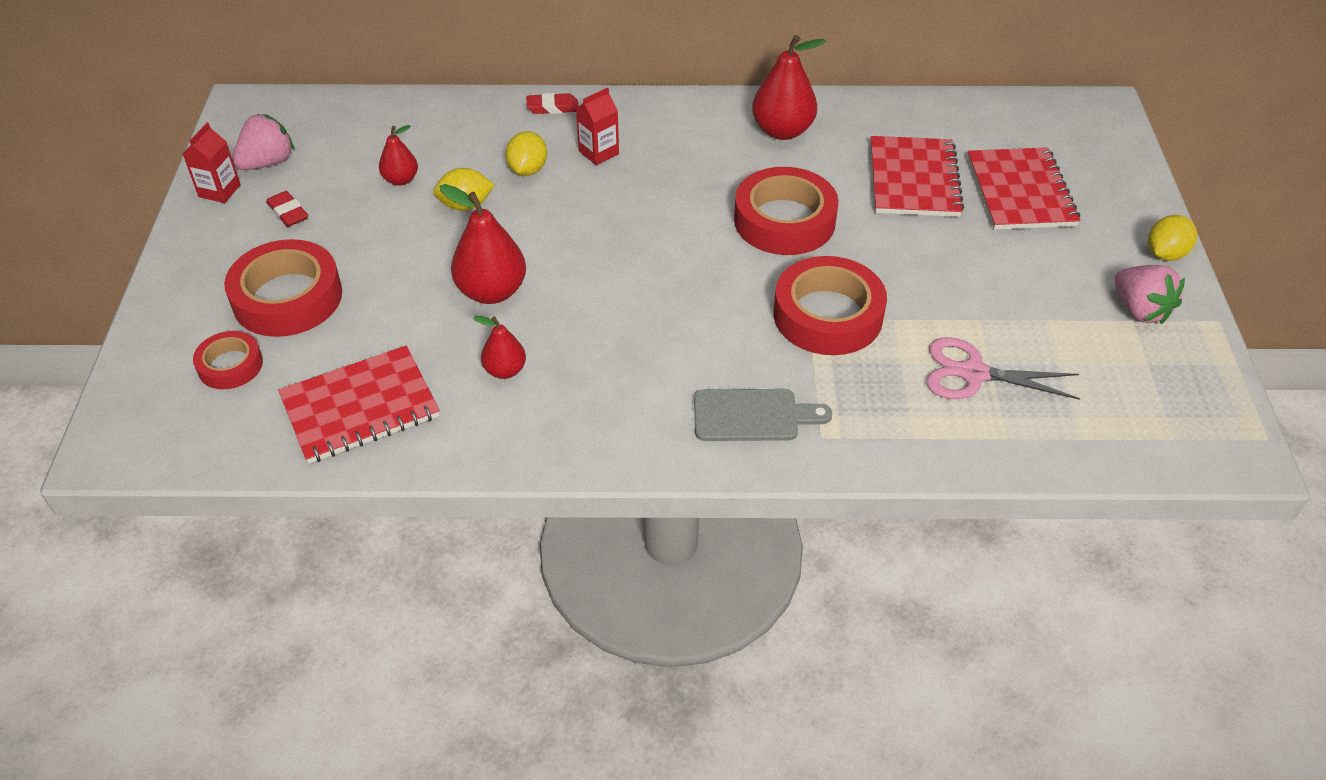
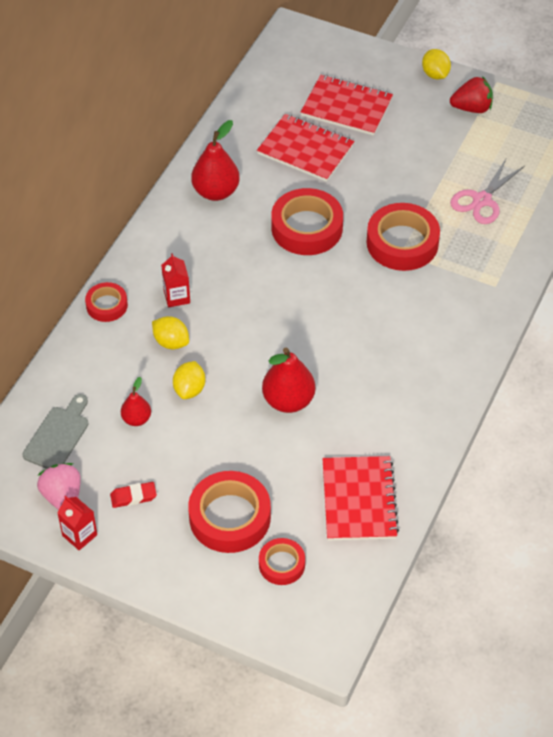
camera: 65 degrees left, 5 degrees up
(505, 370) = (365, 415): red pear -> none
(552, 107) = (107, 305): red eraser -> red tape
(752, 415) = (464, 310): grey cutting board -> grey cutting board (58, 435)
(1140, 310) = (472, 108): pink strawberry -> red strawberry

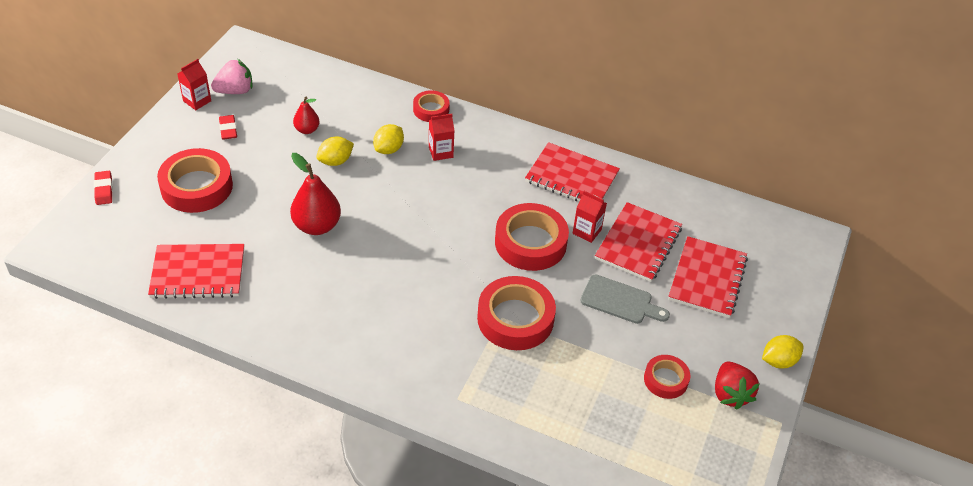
camera: 85 degrees right, 5 degrees down
(58, 435) = (295, 86): grey cutting board -> grey cutting board (620, 301)
(189, 389) = (335, 161): yellow lemon -> yellow lemon turned 45 degrees counterclockwise
(216, 192) = (572, 177): red pear -> red notebook
(235, 610) = (104, 190): none -> red eraser
(281, 564) = (141, 219): red tape -> red tape (665, 380)
(291, 185) = (587, 231): none -> red carton
(482, 200) = (584, 394): pink scissors -> none

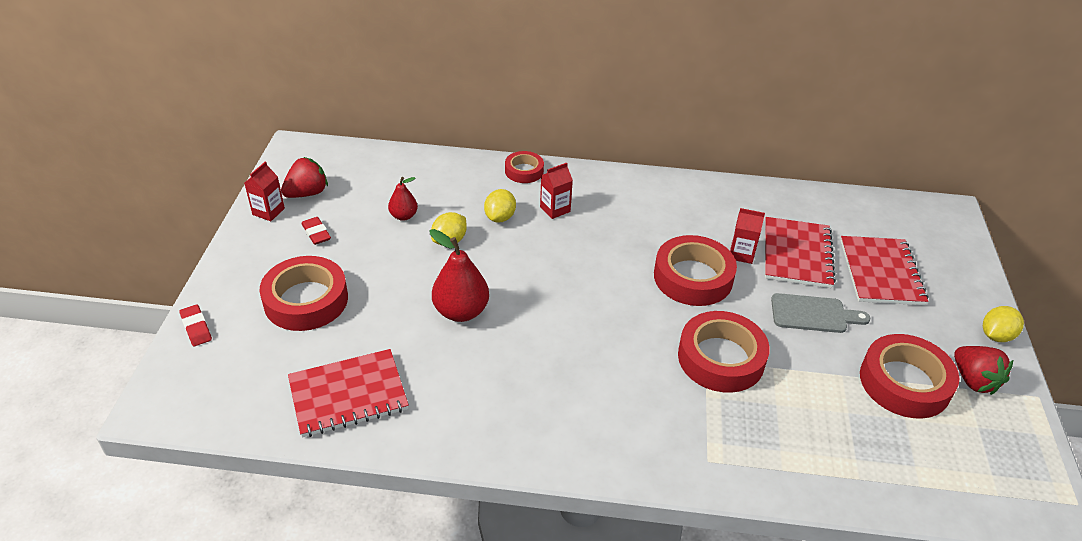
camera: 15 degrees left, 5 degrees down
(235, 91) = (307, 193): pink strawberry -> red strawberry
(572, 177) = (697, 205): red notebook -> none
(665, 380) = (904, 382): red tape -> red tape, size x1.79

